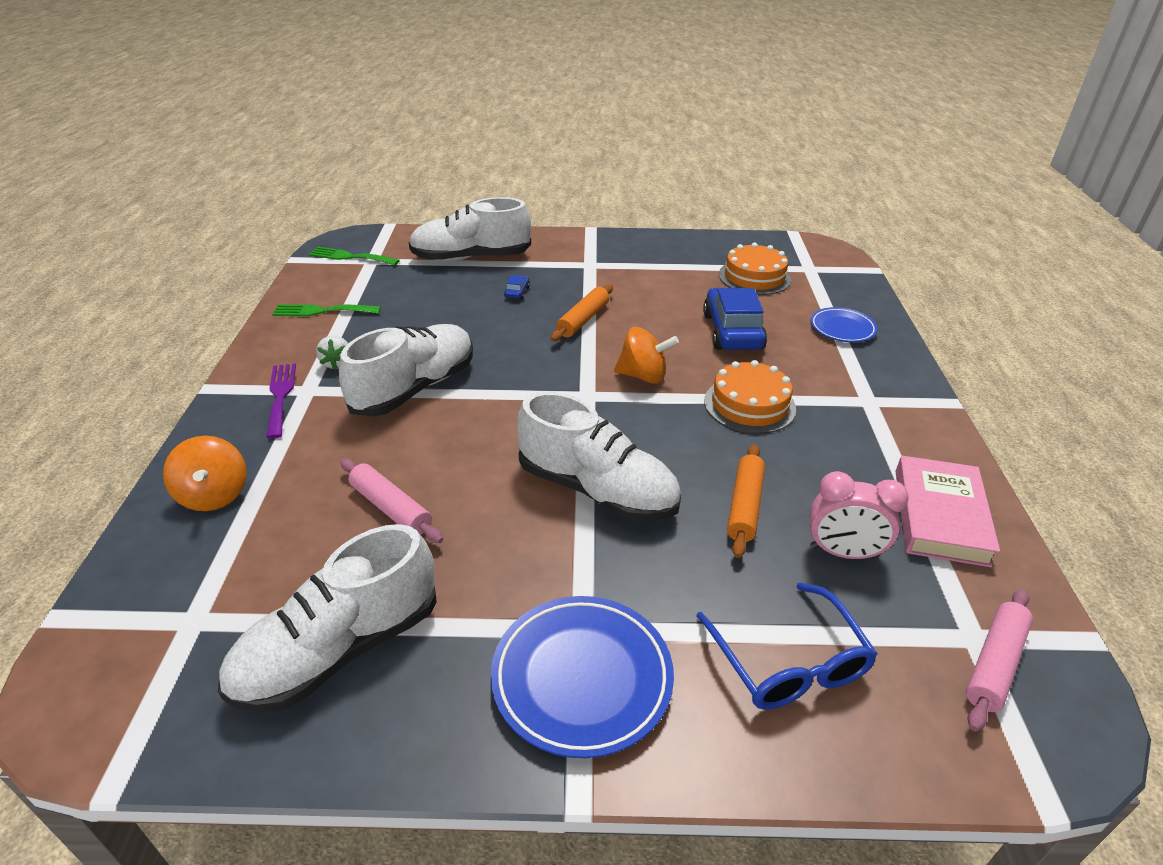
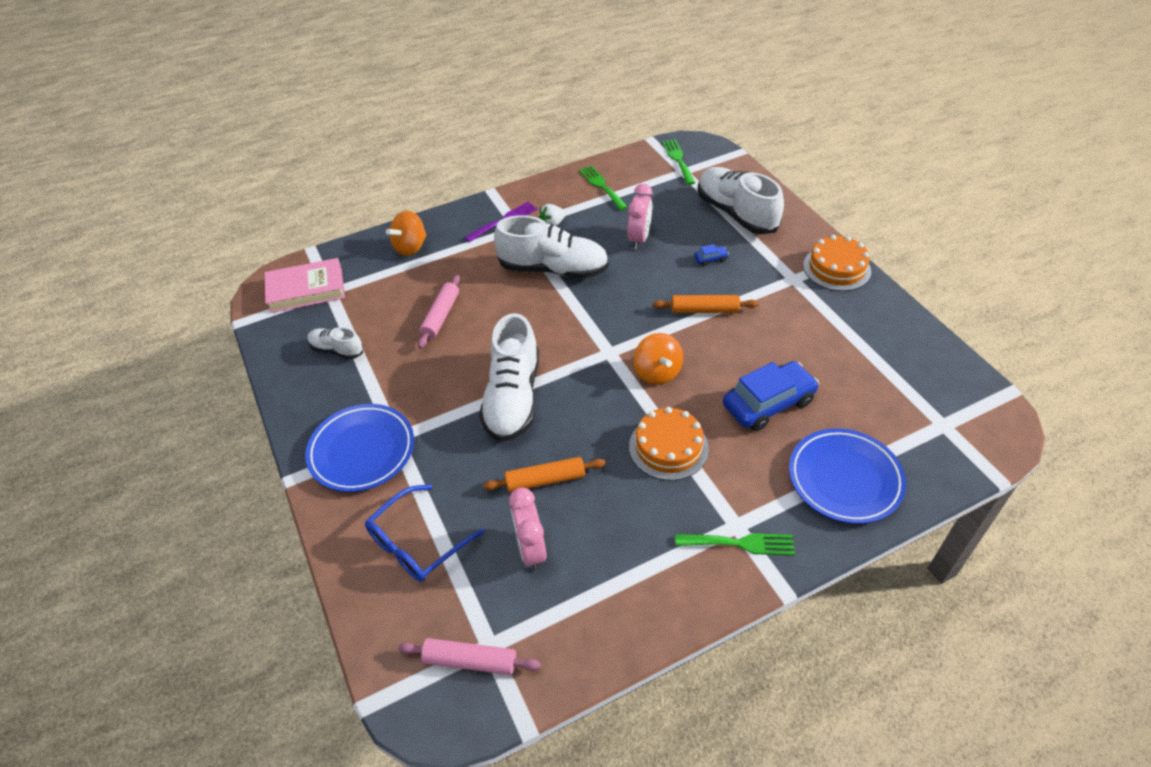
camera: 65 degrees right, 10 degrees up
(339, 649) = (337, 350): white shoe -> white shoe, size x0.51
(437, 318) = (639, 239): none -> pink clock
(754, 277) = (881, 389): orange cake -> orange cake (836, 268)
(842, 328) = (844, 479): blue plate -> blue plate, size x1.67
(891, 406) = (740, 543): none -> green fork
(940, 516) = (609, 605): pink book -> pink book (306, 290)

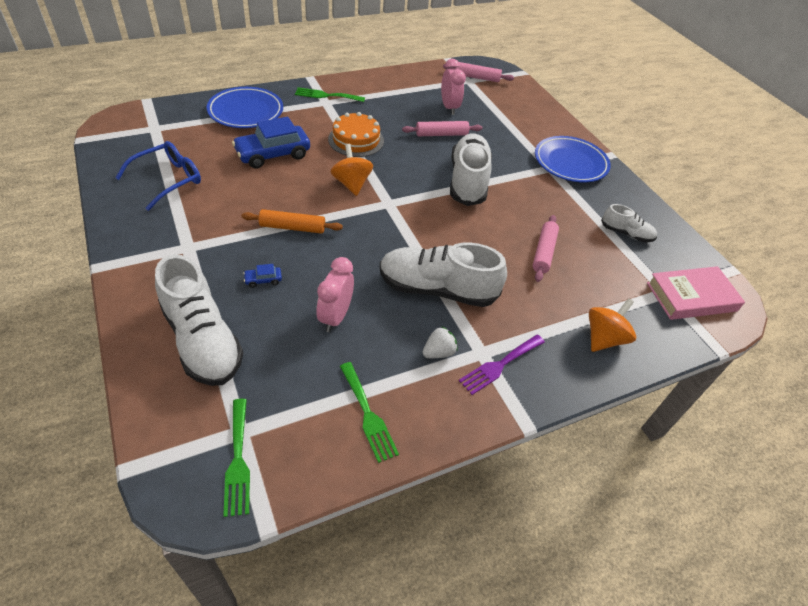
camera: 175 degrees right, 0 degrees up
(416, 544) = (517, 117): blue glasses -> blue glasses (169, 179)
(545, 480) = (441, 134): orange rolling pin -> pink rolling pin
(836, 268) = (134, 253): orange cake -> none

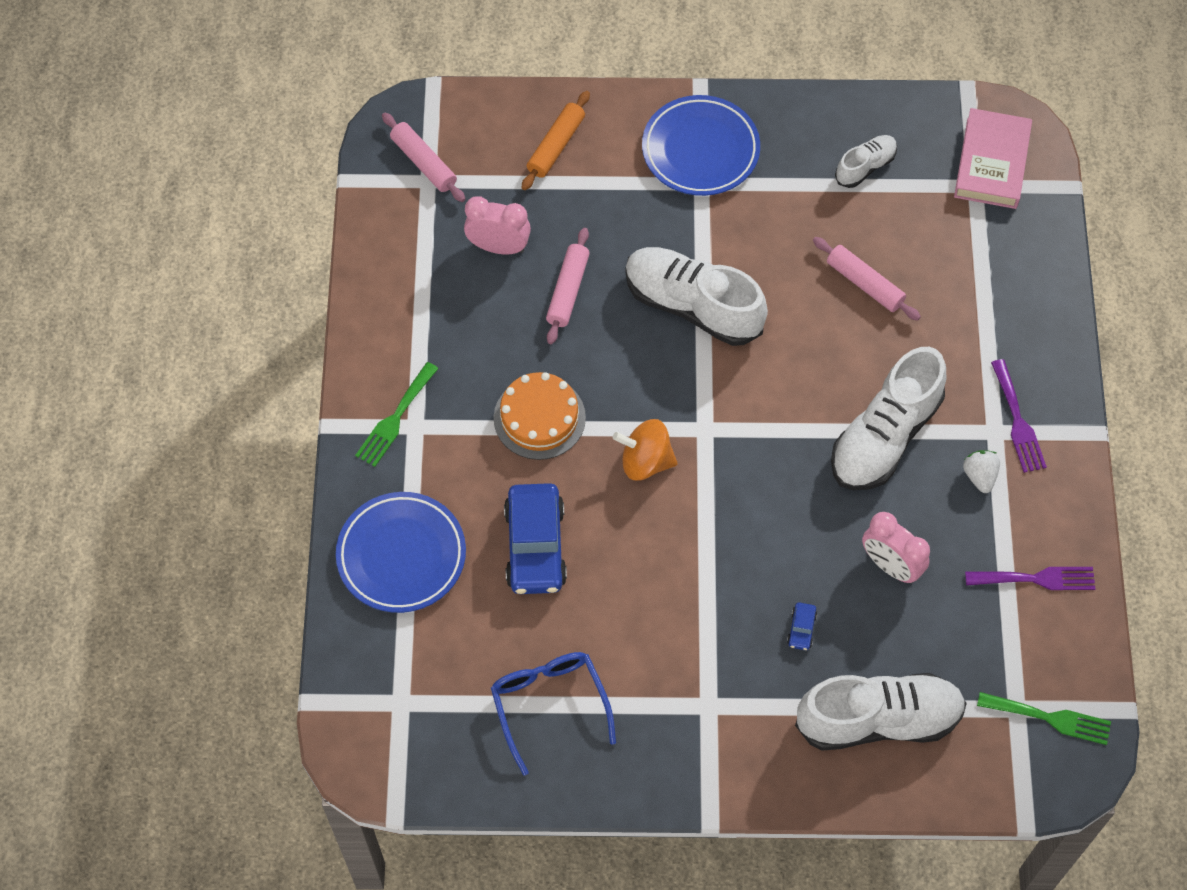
camera: 60 degrees left, 15 degrees up
(292, 227) = (713, 567): orange rolling pin -> orange rolling pin (556, 146)
(368, 415) = (1036, 579): green fork -> purple fork
(477, 77) = (423, 163): pink rolling pin -> pink rolling pin turned 75 degrees counterclockwise
(604, 338) = (1018, 295): orange spinning top -> none

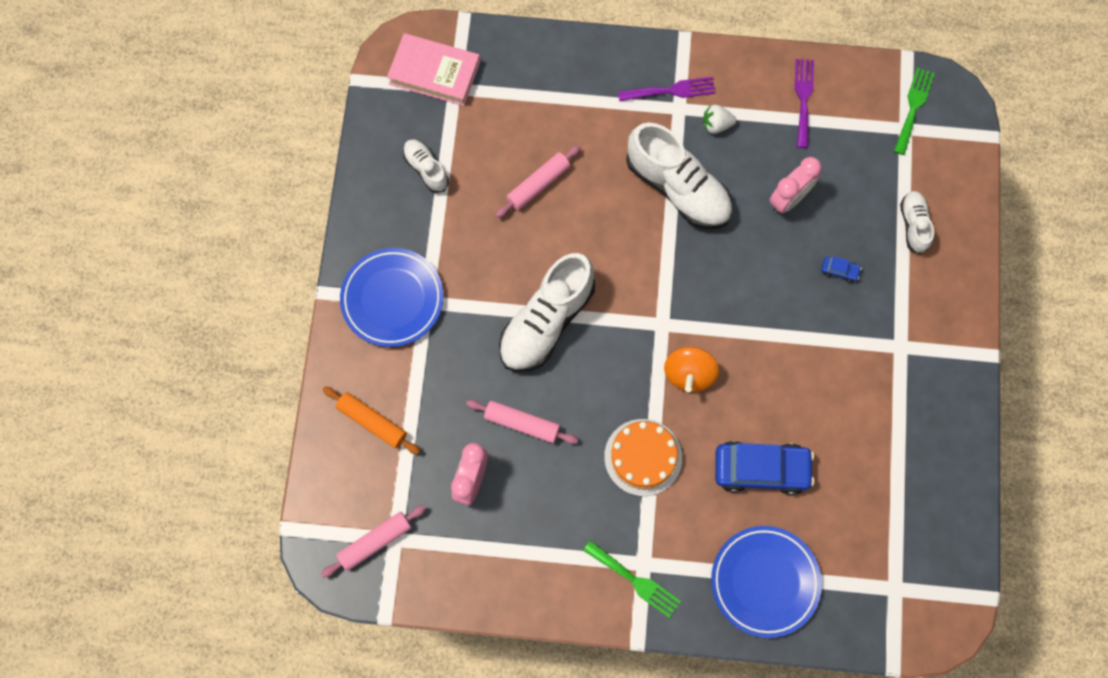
camera: 85 degrees left, 10 degrees up
(549, 704) = (898, 469): blue glasses -> none
(878, 720) = (913, 225): white shoe -> white shoe, size x0.51

